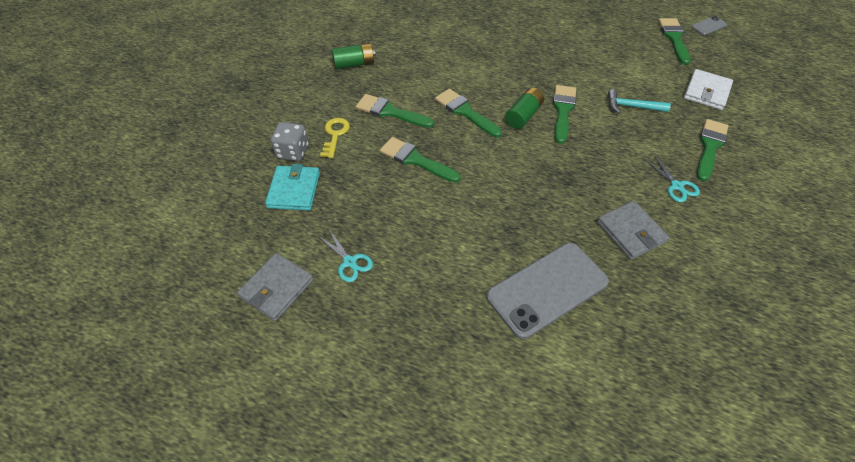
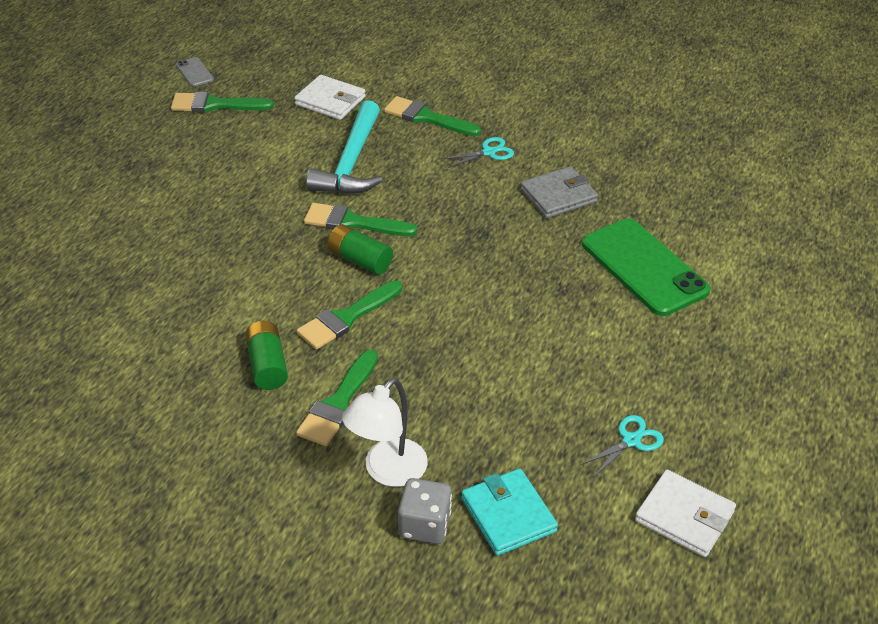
camera: 90 degrees left, 10 degrees down
(277, 288) = (684, 516): grey wallet -> white wallet
(294, 190) = (508, 515): turquoise wallet -> turquoise wallet turned 60 degrees clockwise
(335, 135) = (387, 471): yellow key -> white lamp
(354, 64) = (204, 455): green battery -> green battery (267, 365)
(415, 160) = (445, 374): green brush -> none
(547, 289) = (644, 267): grey phone -> green phone
(632, 107) = (351, 162): turquoise hammer -> turquoise hammer, size x1.79

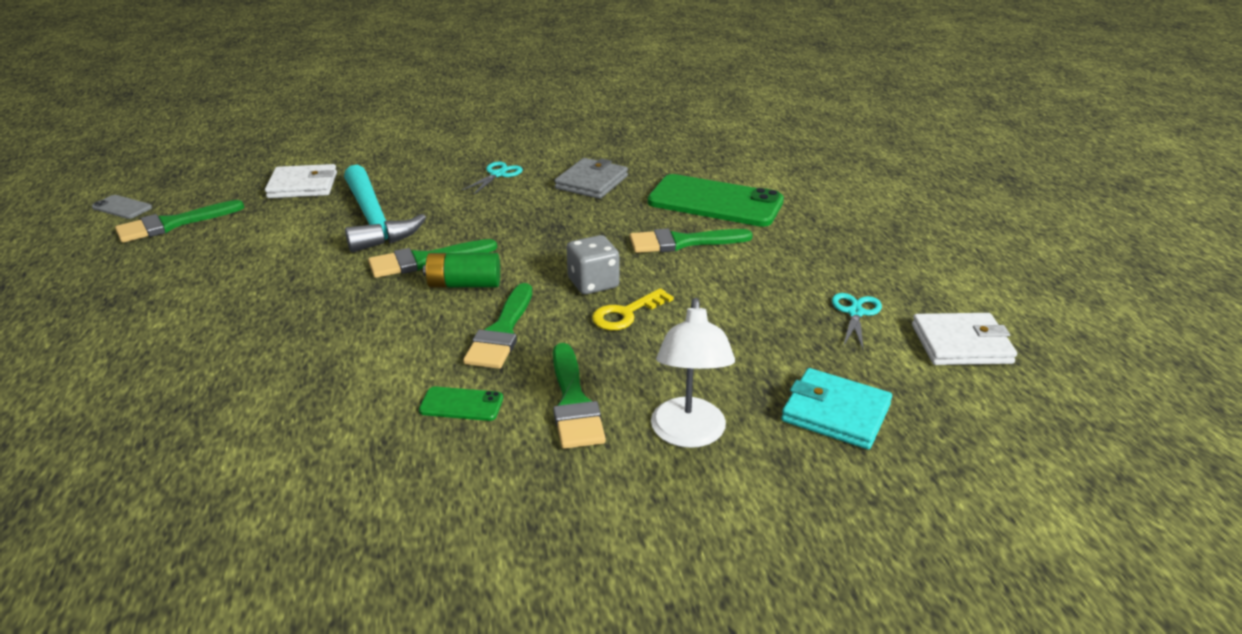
camera: 35 degrees left, 10 degrees down
(267, 365) = (461, 404): green battery -> green phone
(424, 525) = (777, 460): grey dice -> grey dice (593, 283)
(426, 118) = (414, 170): green brush -> green brush (682, 242)
(449, 347) = (626, 314): none -> yellow key

